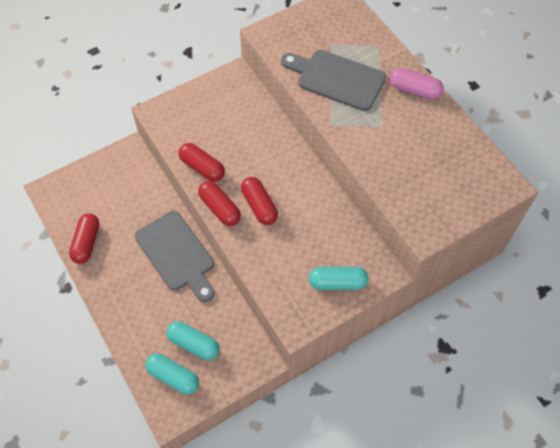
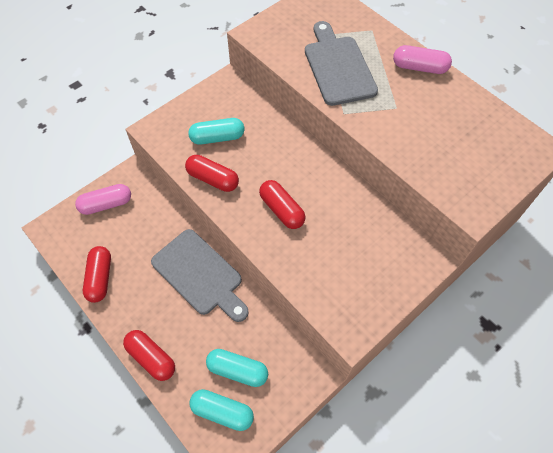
camera: 10 degrees left, 0 degrees up
(103, 176) = (106, 204): none -> pink capsule
(220, 208) = (240, 219): red capsule -> red capsule (151, 358)
(337, 79) = (338, 67): grey cutting board -> grey cutting board turned 60 degrees clockwise
(337, 282) = (383, 279): turquoise capsule -> turquoise capsule (217, 137)

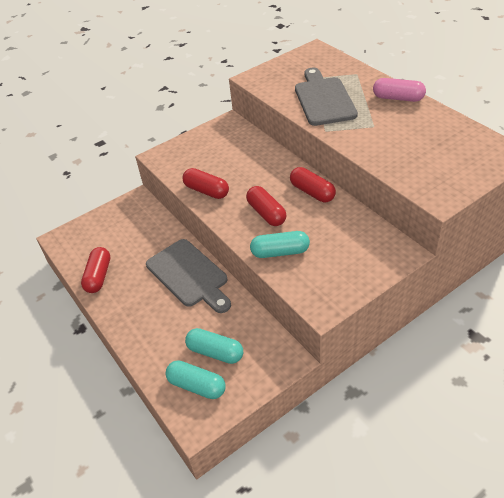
camera: 10 degrees right, 15 degrees down
(106, 204) = (112, 221): pink capsule -> none
(151, 358) = (136, 339): red capsule -> red capsule (312, 192)
(217, 137) = (214, 161): turquoise capsule -> turquoise capsule (280, 252)

